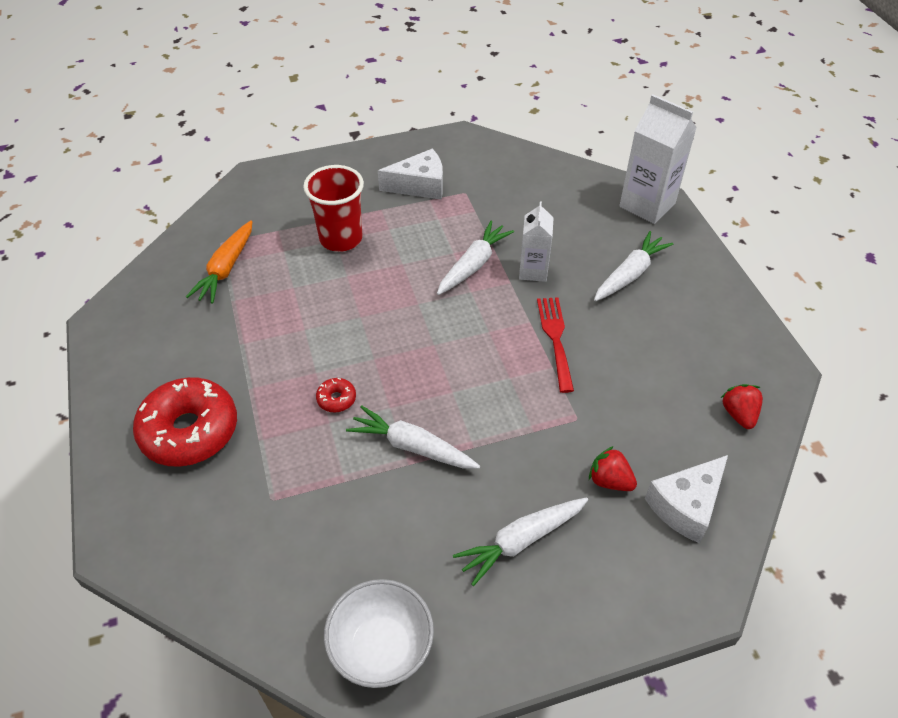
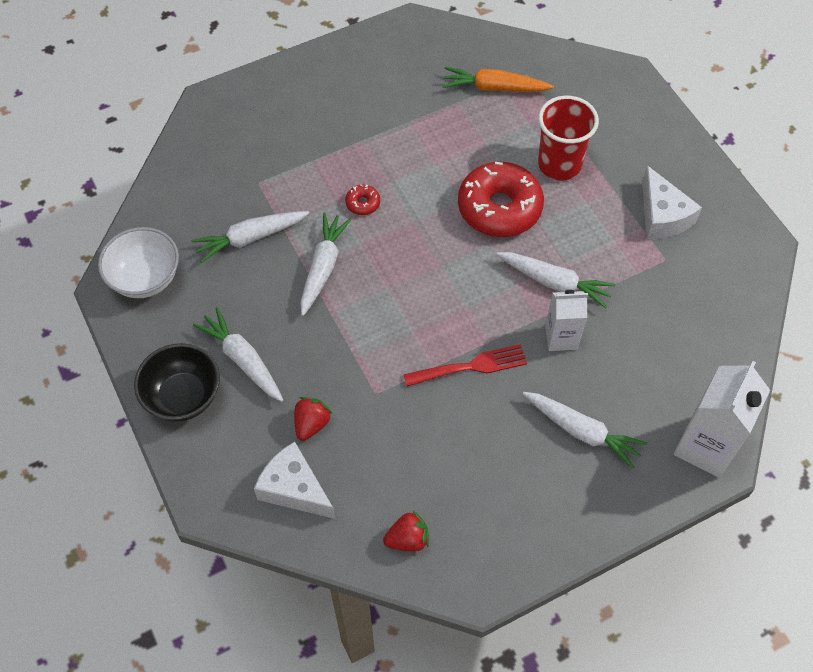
camera: 80 degrees right, 10 degrees up
(189, 431) = (313, 114): red donut -> red donut (499, 208)
(352, 516) = (250, 238): none -> white carrot
(564, 612) = (183, 396): none -> black bowl

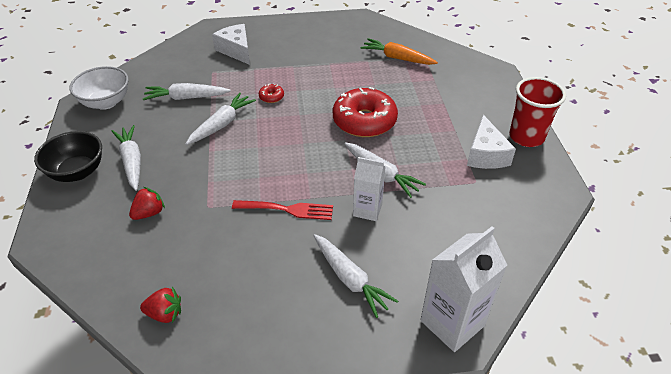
camera: 20 degrees right, 15 degrees down
(294, 489) = (107, 251): white cheese -> white cheese (236, 50)
(559, 164) = (421, 107): red cup -> red cup (526, 137)

